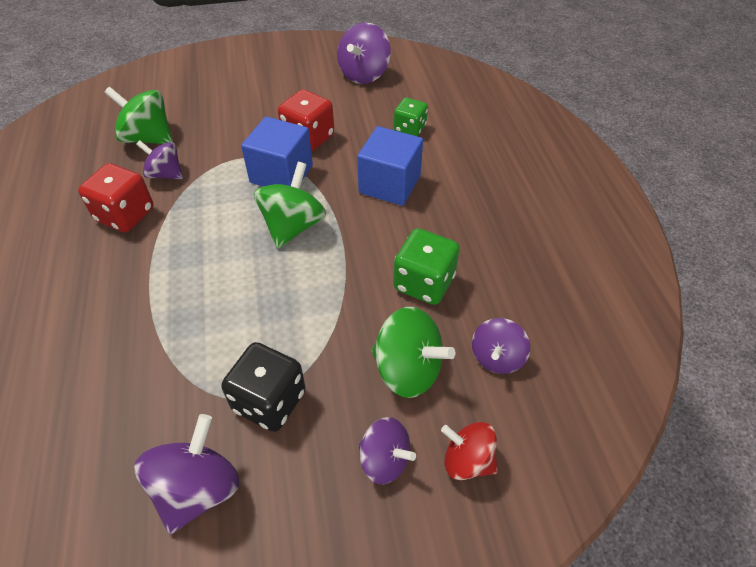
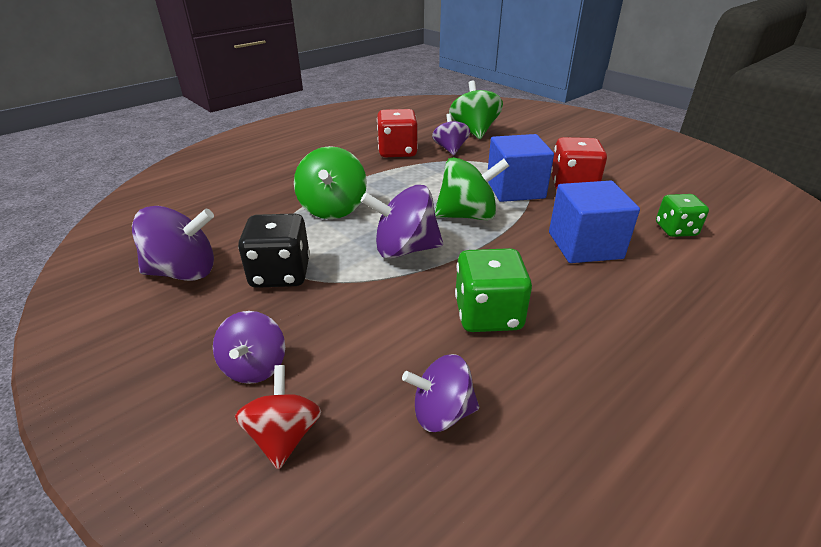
camera: 60 degrees right, 15 degrees down
(364, 74) = (697, 180): purple spinning top -> purple spinning top (405, 249)
(408, 369) = (370, 343): green spinning top -> green spinning top (333, 208)

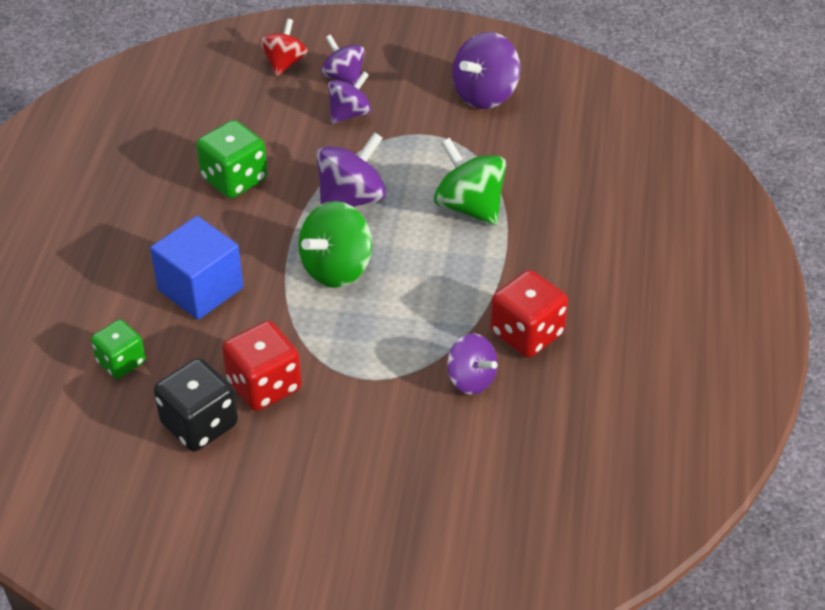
camera: 140 degrees right, 10 degrees up
(280, 274) = (416, 129): black dice -> black dice (199, 424)
(284, 436) = (284, 63): red spinning top -> red spinning top turned 120 degrees counterclockwise
(442, 412) = (214, 111): purple spinning top -> purple spinning top (349, 114)
(474, 131) = (487, 449): green spinning top -> none
(515, 189) = (323, 339): blue cube -> none

